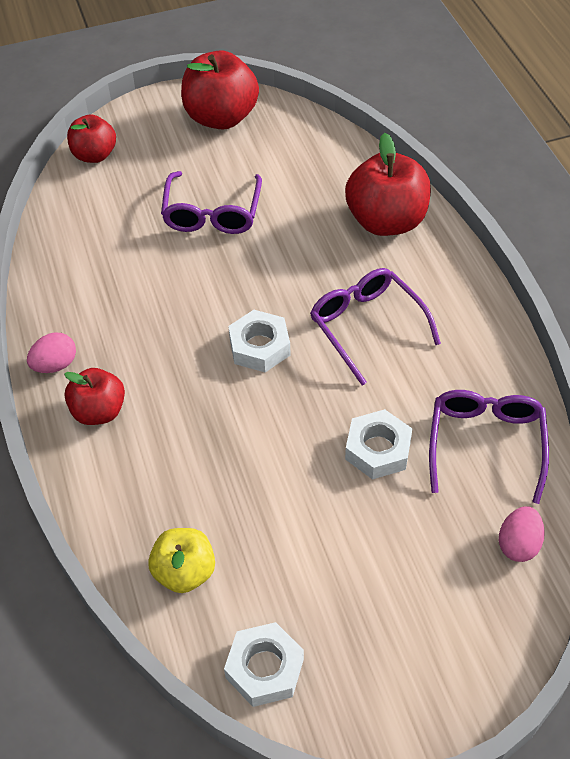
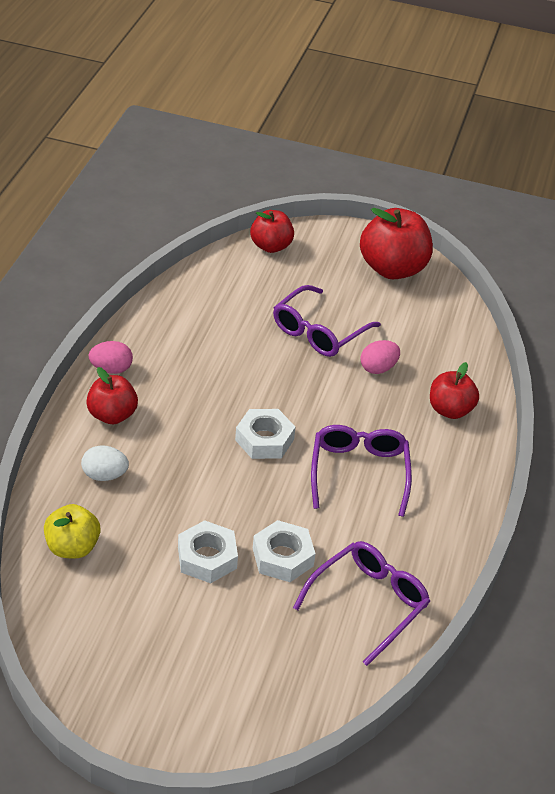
camera: 30 degrees right, 10 degrees down
(147, 477) = (104, 475): none -> white egg
(264, 668) = (67, 638): white nut -> white nut (207, 557)
(386, 221) = (450, 410): red apple -> red apple, size x0.61
(518, 544) = (323, 682): pink egg -> pink egg (378, 368)

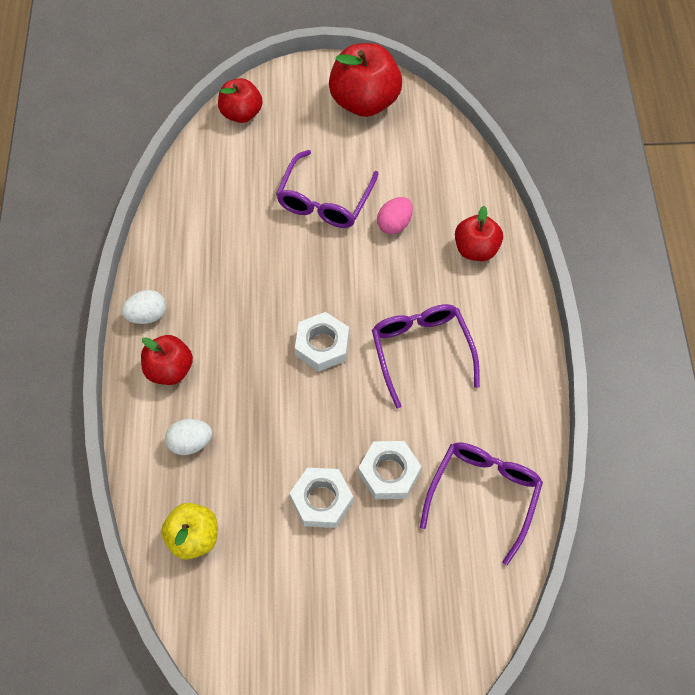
camera: 15 degrees left, 20 degrees up
(111, 369) = (147, 315): pink egg -> white egg

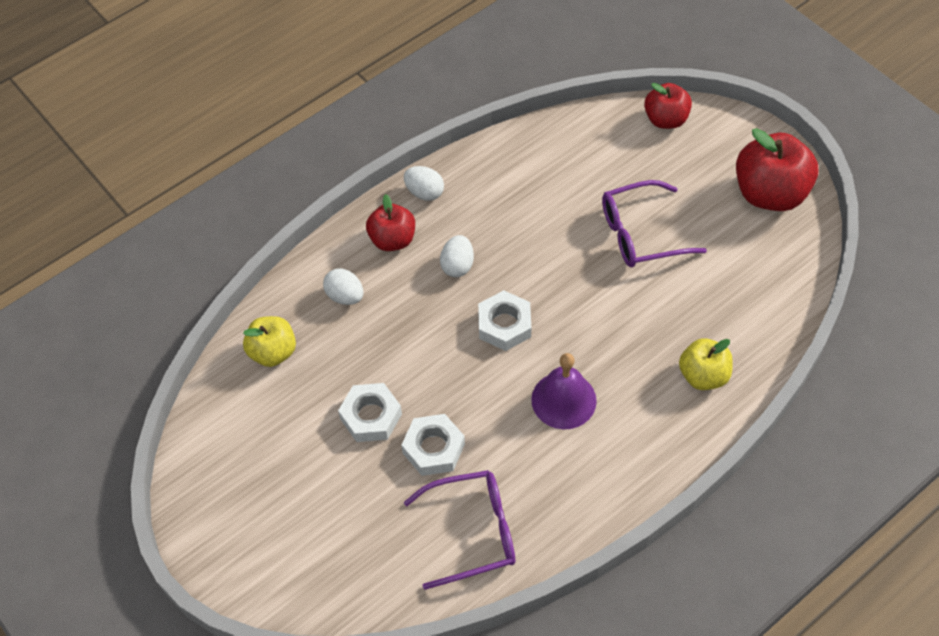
camera: 55 degrees right, 5 degrees down
(238, 340) = (457, 265): none -> white egg
(394, 224) = (667, 298): pink egg -> none
(421, 352) = (563, 400): purple glasses -> purple bell
(476, 249) = (703, 375): red apple -> yellow apple

